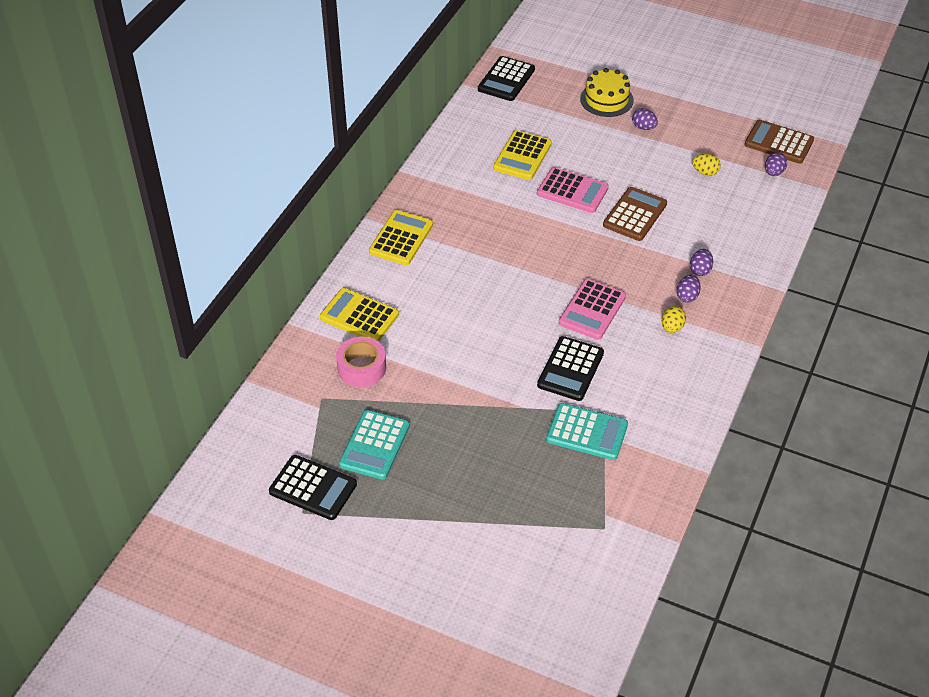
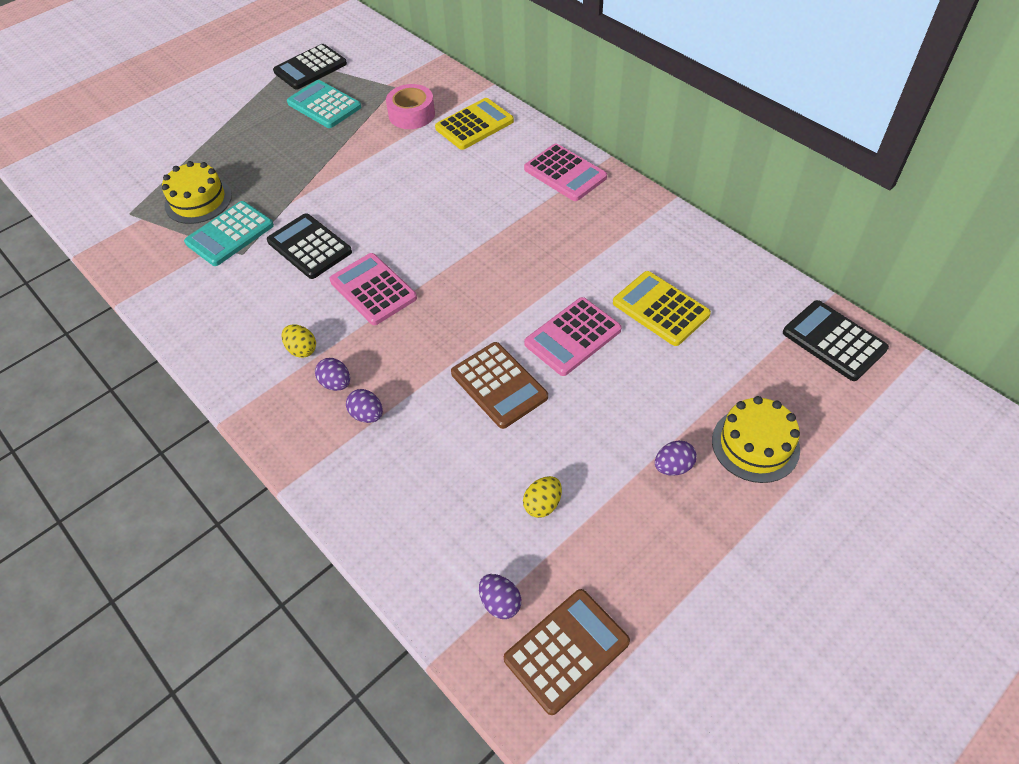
camera: 115 degrees right, 5 degrees up
(401, 238) = (565, 173): yellow calculator -> pink calculator
(559, 480) = (198, 200): none -> yellow cake

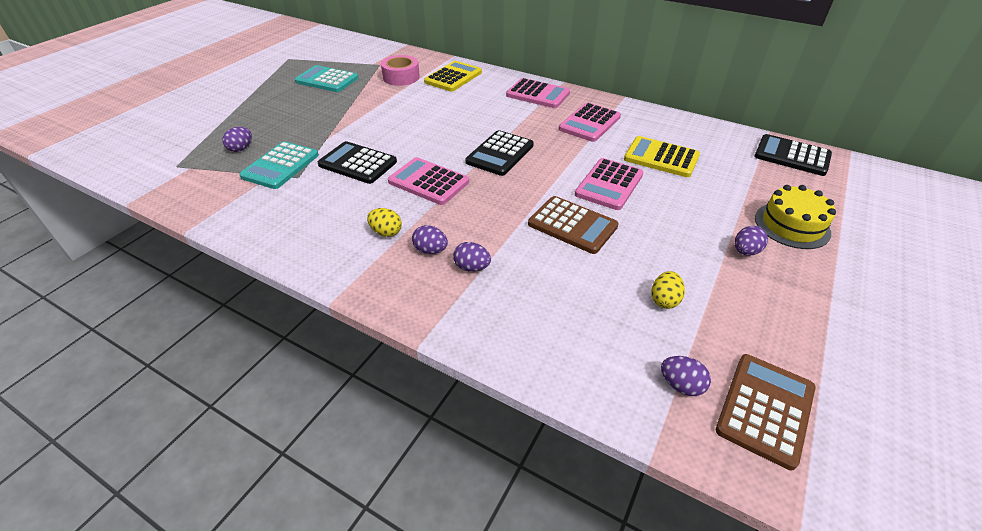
camera: 20 degrees left, 10 degrees down
(198, 200) = (241, 149): yellow cake -> purple egg
(310, 68) = (305, 61): black calculator -> black calculator (500, 154)
(603, 235) = (589, 123): none -> pink calculator

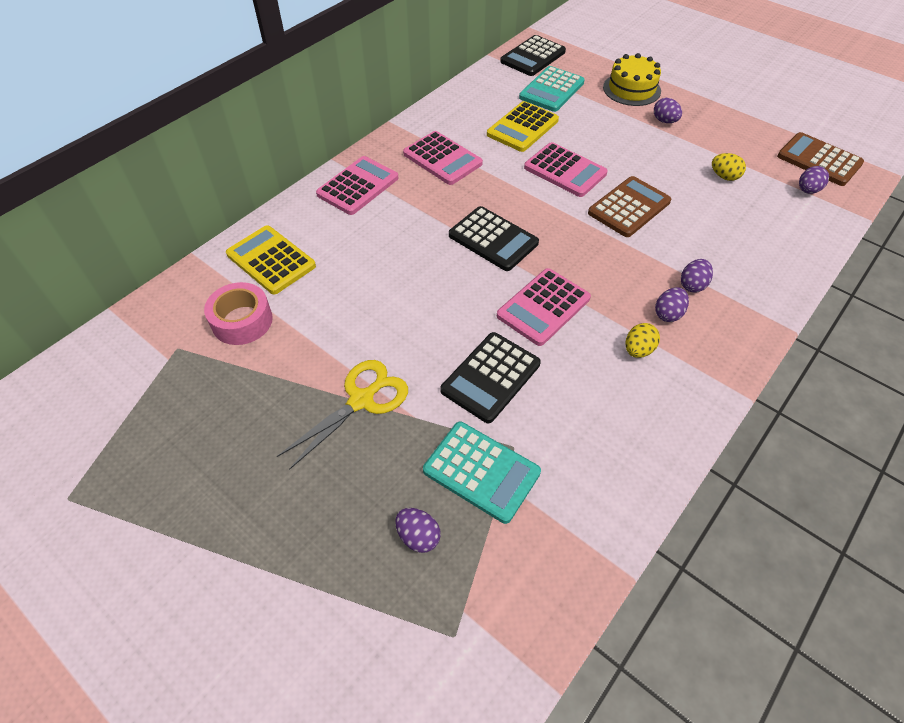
camera: 80 degrees left, 10 degrees up
(327, 80) = (205, 424): turquoise calculator -> turquoise calculator (551, 90)
(340, 120) = (361, 400): none -> yellow scissors

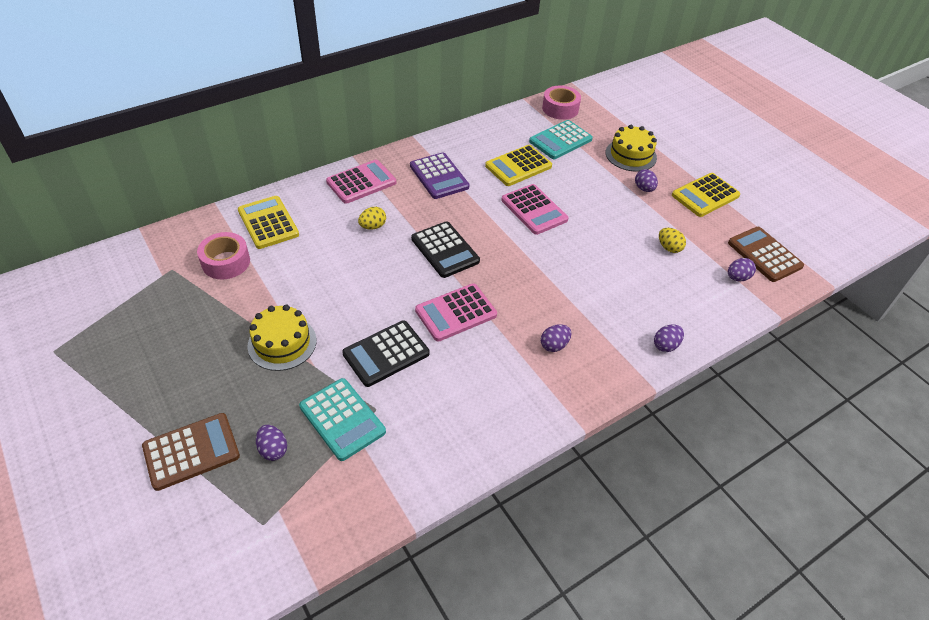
camera: 15 degrees right, 5 degrees down
(361, 400) = (282, 343): yellow scissors -> yellow cake
(442, 159) = (439, 176): pink calculator -> purple calculator
(533, 57) = (560, 109): black calculator -> pink tape
(629, 207) = (571, 253): brown calculator -> brown calculator (191, 451)
(638, 350) = (513, 366): yellow egg -> yellow egg (373, 226)
(692, 285) = (588, 328): purple egg -> purple egg (665, 345)
(728, 114) = (705, 195): none -> yellow calculator

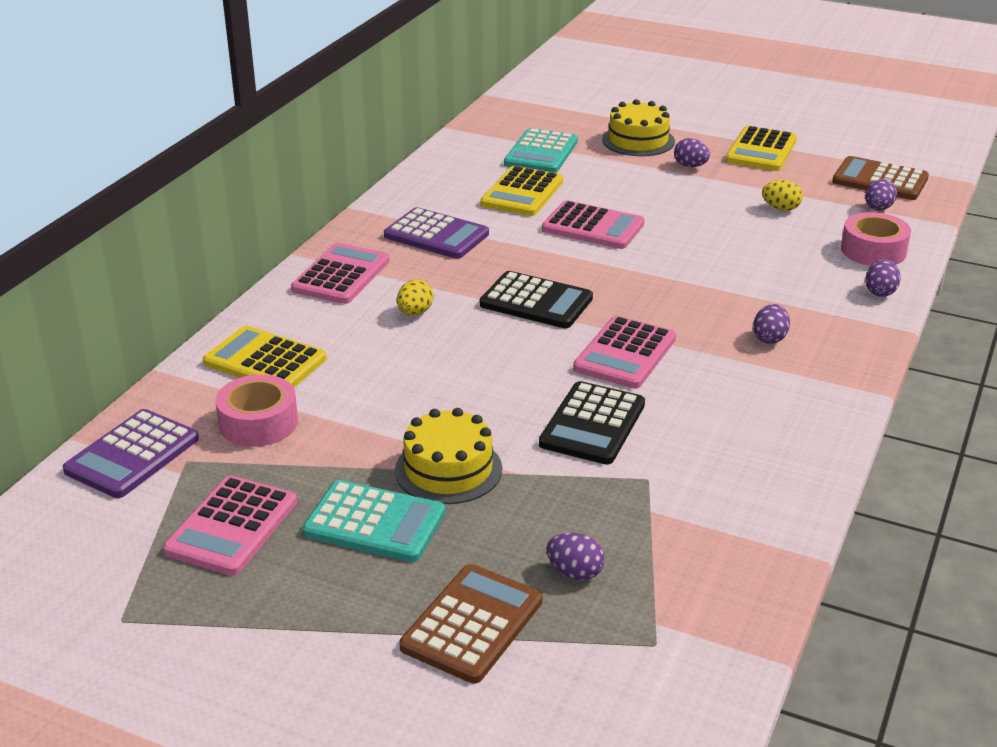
camera: 30 degrees left, 15 degrees down
(150, 322) = (232, 526): none -> pink calculator
(153, 252) = (132, 455): none -> purple calculator
(342, 419) = (620, 506): turquoise calculator -> turquoise calculator (374, 523)
(560, 109) = (502, 123): pink tape -> pink tape (873, 250)

